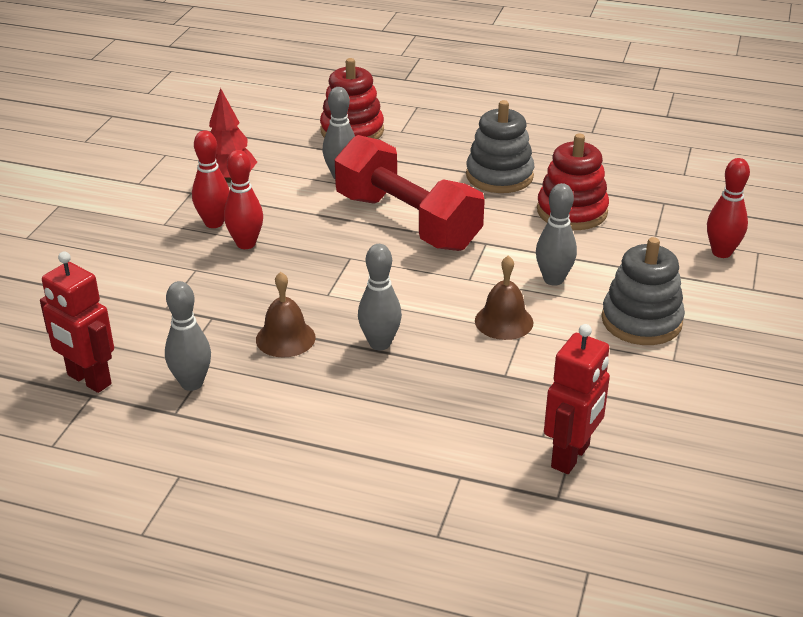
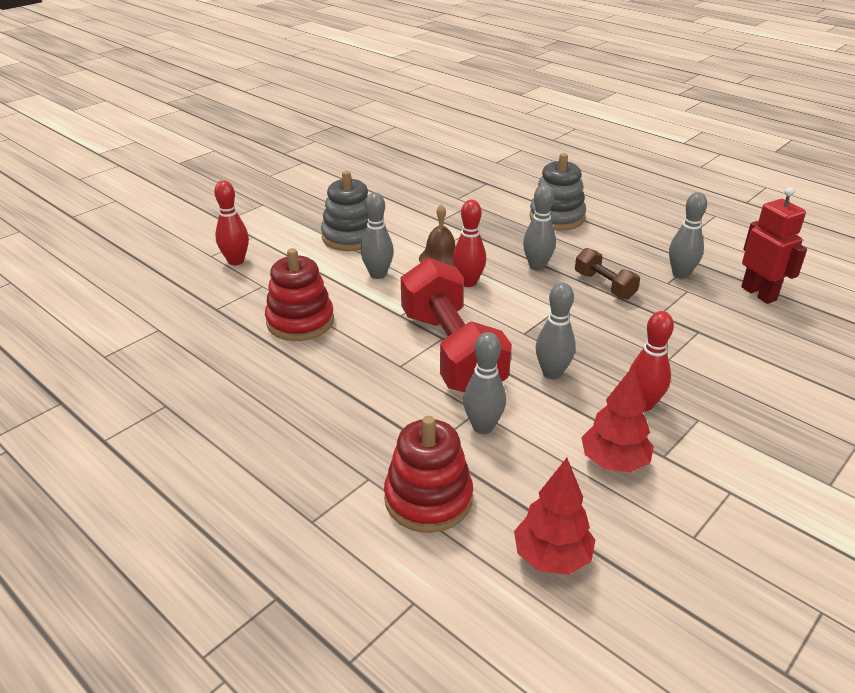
camera: 155 degrees left, 0 degrees up
(246, 244) = (615, 371): red bowling pin -> red bowling pin (468, 282)
(256, 125) = (551, 557): none -> red tree
(285, 338) = (604, 285): brown bell -> brown dumbbell
(304, 227) = (552, 373): none -> grey bowling pin
(499, 176) = (322, 376): grey stacking toy -> grey stacking toy (556, 217)
(571, 456) = (465, 193): red robot -> none

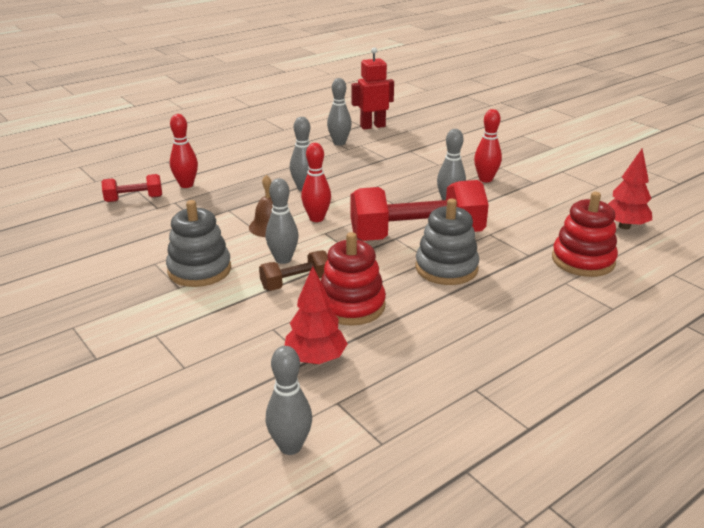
camera: 80 degrees left, 5 degrees down
(236, 261) = (209, 347): red bowling pin -> red bowling pin (186, 185)
(468, 185) = (134, 199): none -> red dumbbell
(483, 427) = (508, 233): grey bowling pin -> grey bowling pin (290, 446)
(556, 217) = (228, 170): grey stacking toy -> grey stacking toy (446, 268)
(604, 285) = (343, 168): brown dumbbell -> brown dumbbell (295, 282)
(613, 462) = (541, 197): red tree -> red tree (315, 359)

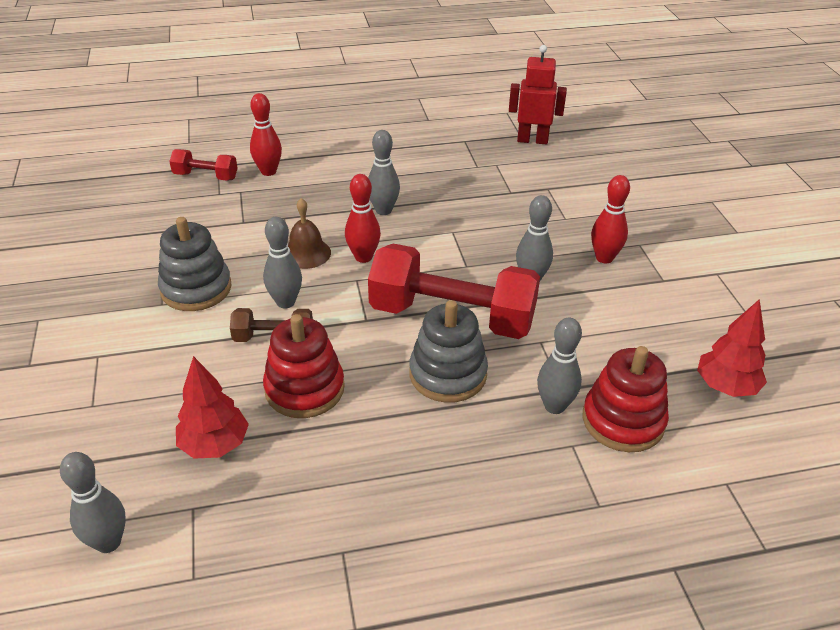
camera: 25 degrees right, 10 degrees up
(339, 143) = (474, 155): grey bowling pin -> grey bowling pin (554, 406)

